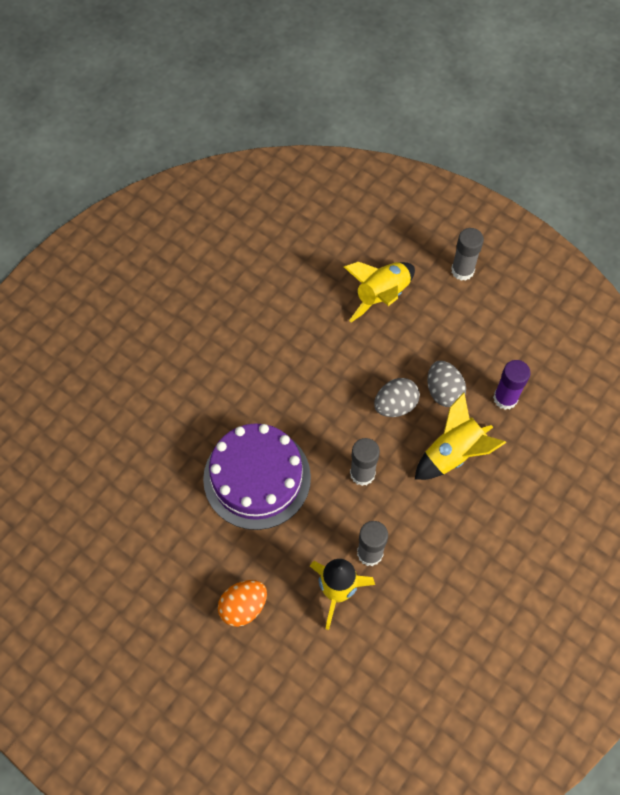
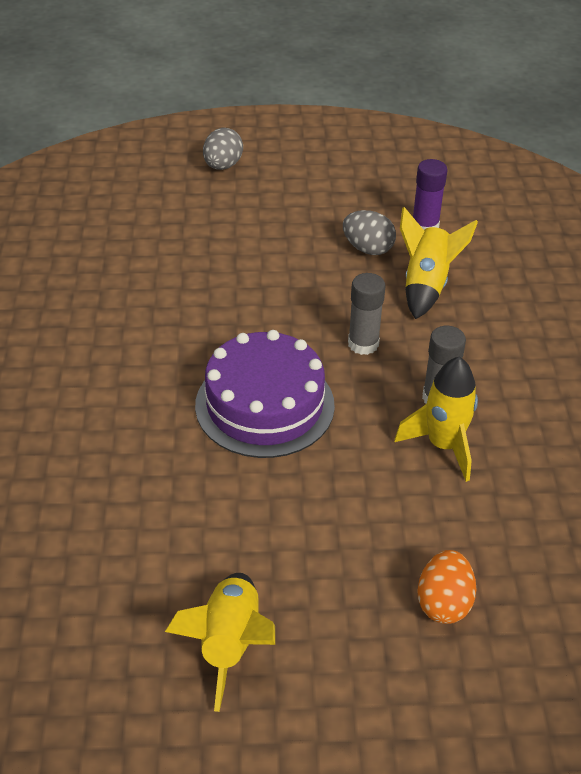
camera: 40 degrees left, 20 degrees down
(243, 607) = (367, 516): orange egg -> orange egg (443, 603)
(381, 296) = (236, 213): yellow rocket -> yellow rocket (229, 644)
(395, 405) = (336, 280): grey egg -> grey egg (223, 166)
(462, 270) = (290, 164): grey glue stick -> none

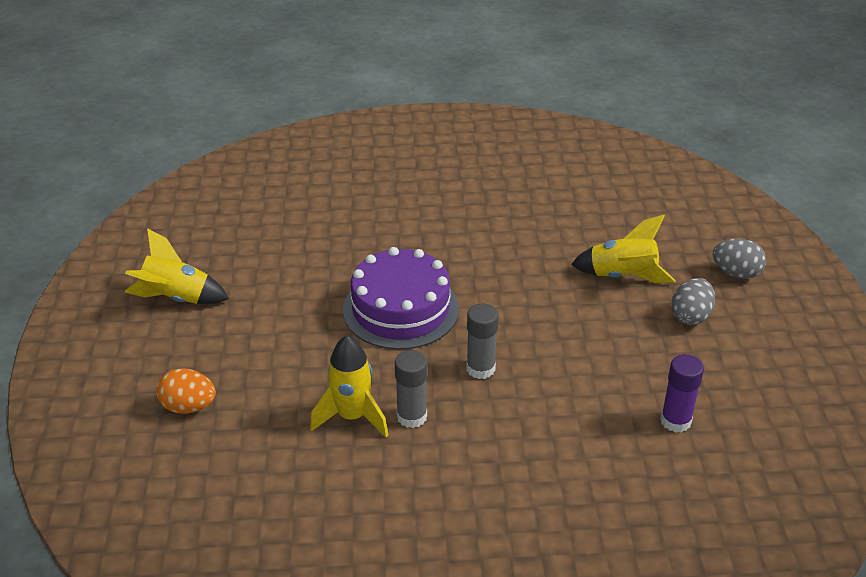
camera: 90 degrees right, 5 degrees down
(368, 249) = (625, 375): grey egg -> grey egg (690, 316)
(426, 285) = (574, 417): yellow rocket -> yellow rocket (623, 276)

